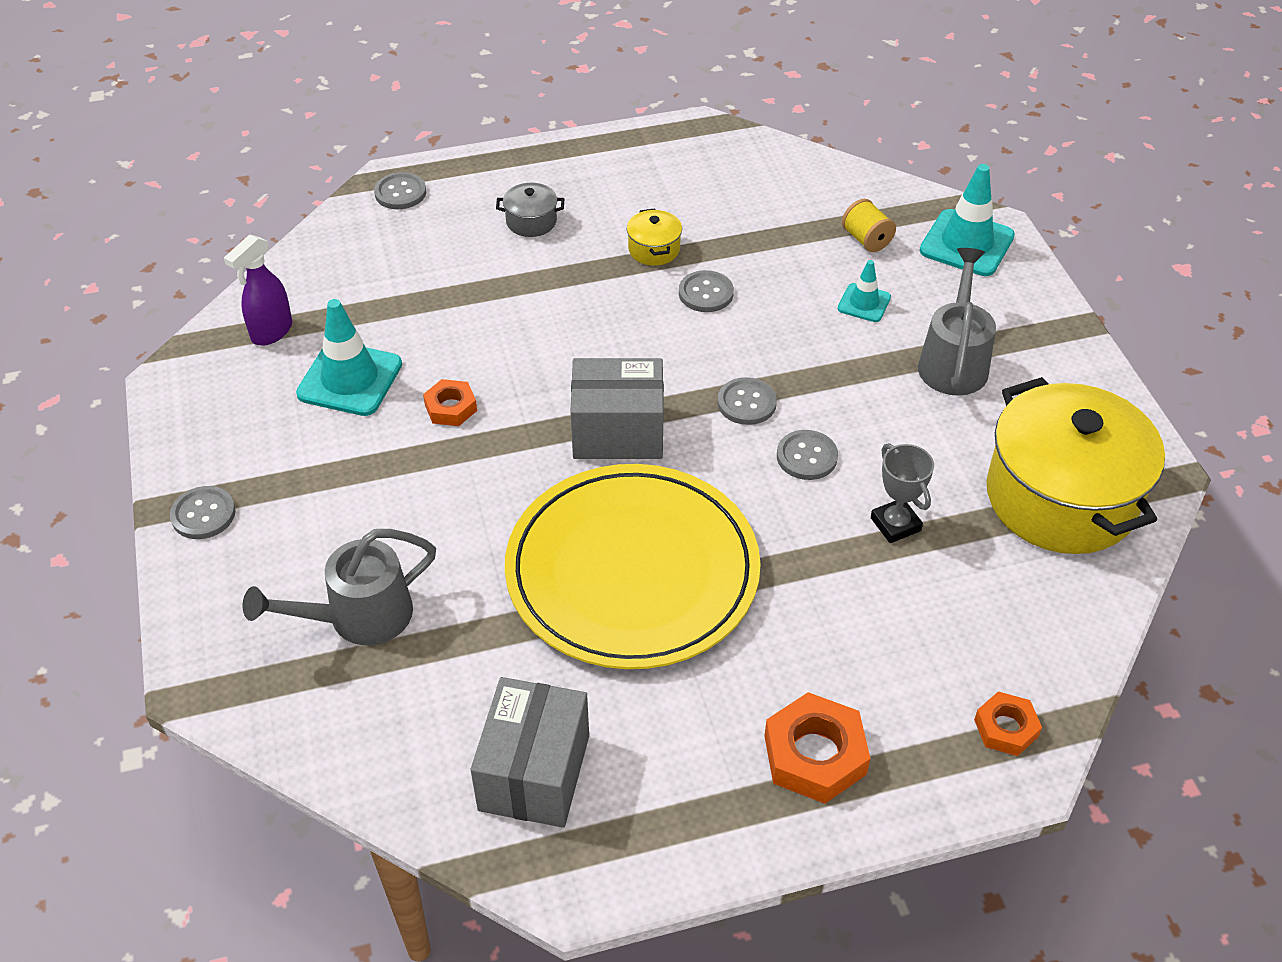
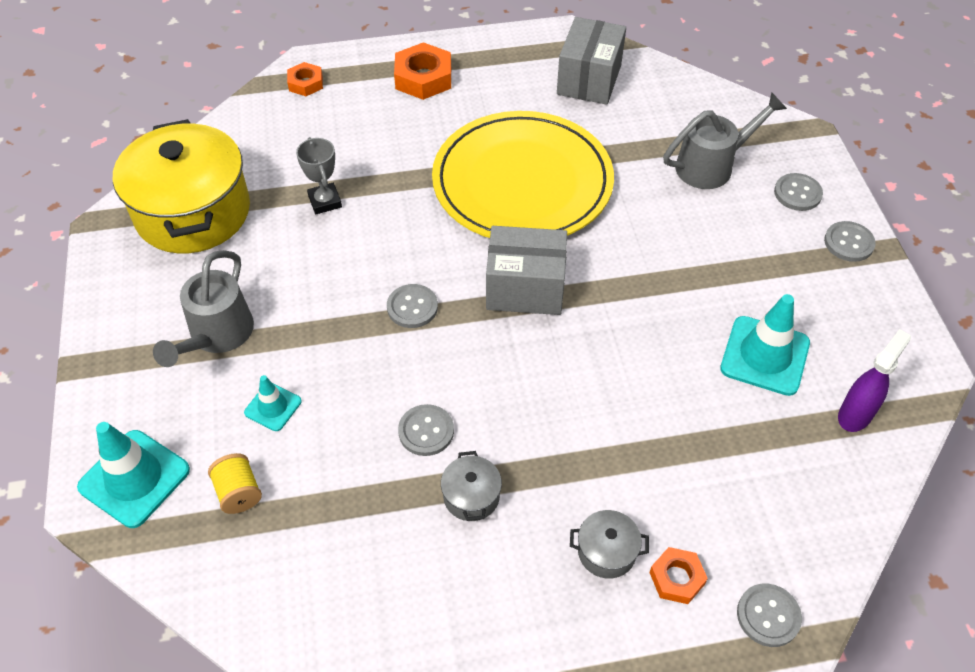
camera: 175 degrees left, 5 degrees up
(450, 408) = (669, 320): orange nut -> orange nut (677, 578)
(654, 249) = (471, 496): yellow pot -> grey pot
(806, 456) = (375, 257): grey button -> grey button (797, 193)

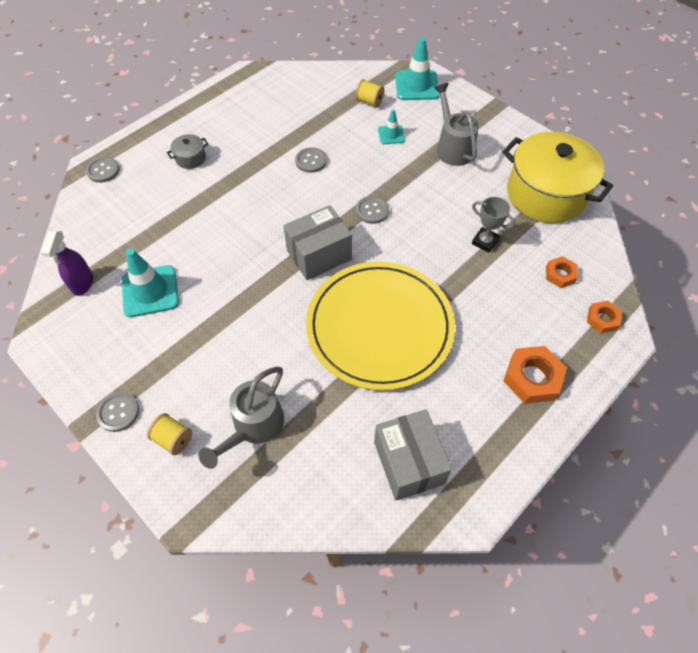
camera: 145 degrees right, 5 degrees up
(471, 496) = (267, 148): grey pot -> none
(677, 578) = (152, 164): orange nut -> orange nut (560, 274)
(797, 193) = (173, 439): grey button -> yellow spool

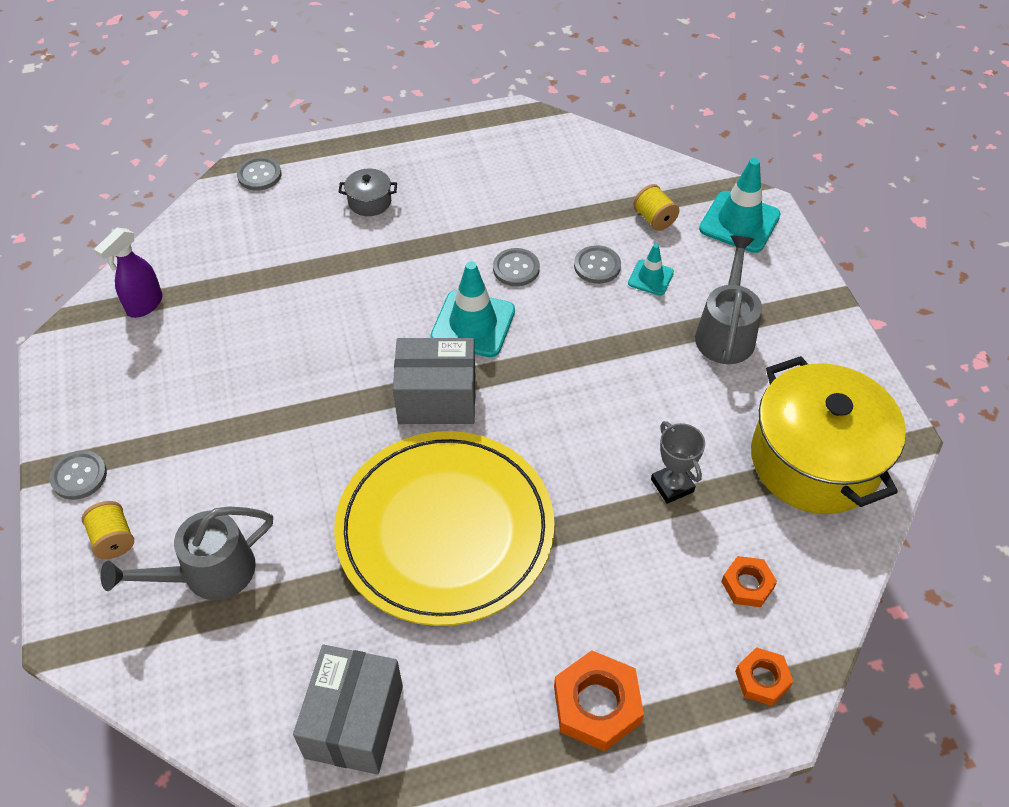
camera: 30 degrees right, 5 degrees down
(150, 291) = (209, 349): turquoise traffic cone -> turquoise traffic cone (473, 324)
(372, 211) = (548, 371): grey button -> grey button (597, 266)

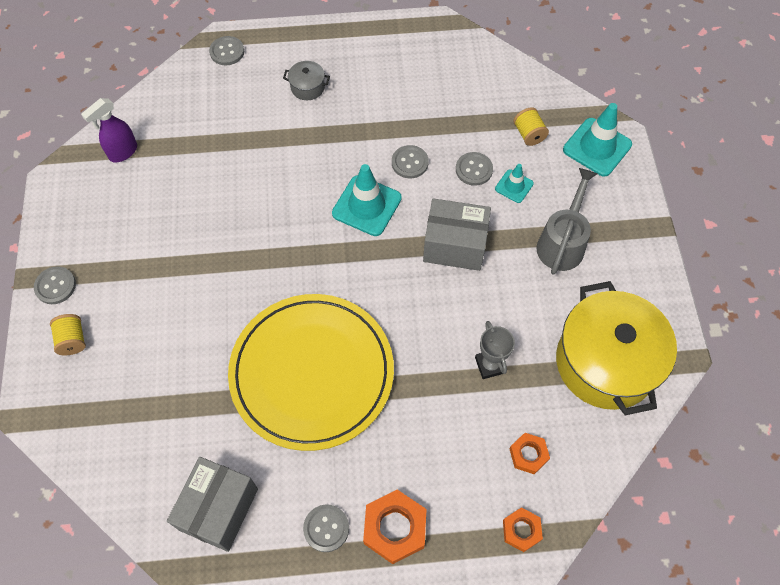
camera: 10 degrees right, 10 degrees up
(207, 574) = (134, 378): grey watering can -> none
(437, 398) = (327, 264): grey box -> grey box (454, 245)
(505, 721) = (326, 528): none -> grey button

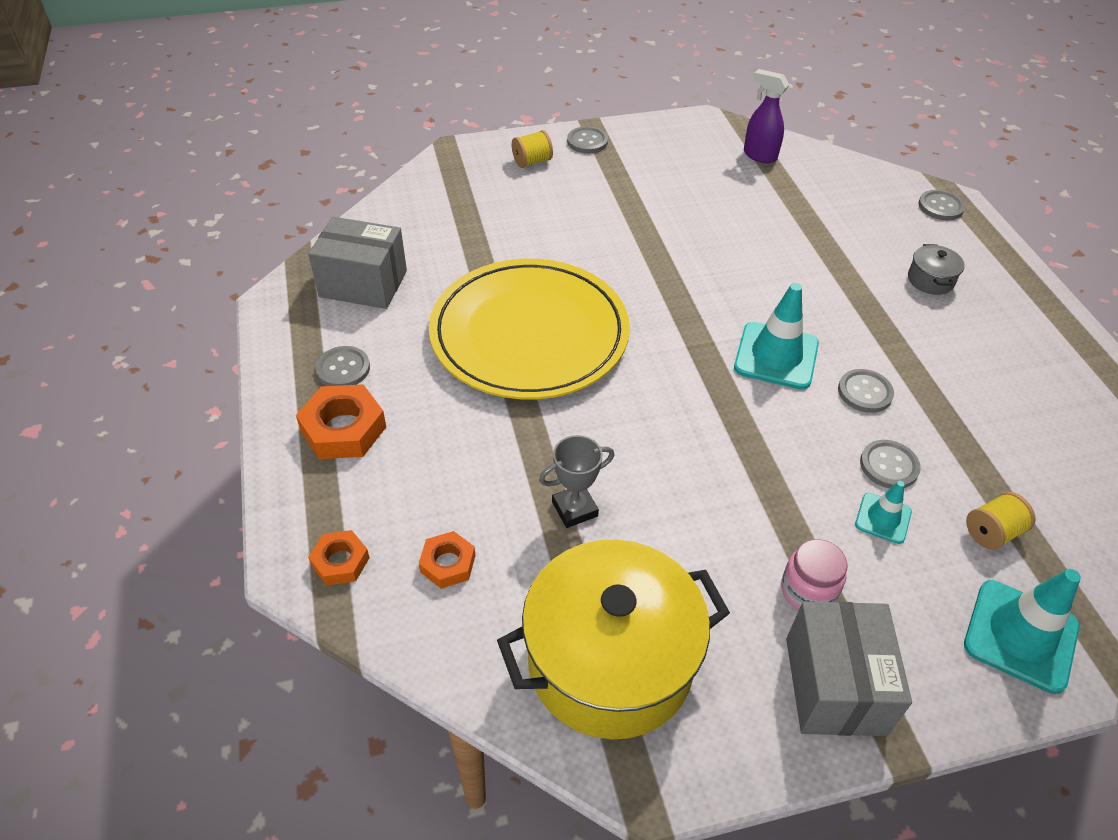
camera: 80 degrees right, 15 degrees down
(454, 245) = (750, 454): grey box -> grey box (834, 685)
(562, 242) = (808, 591): grey watering can -> pink jar

